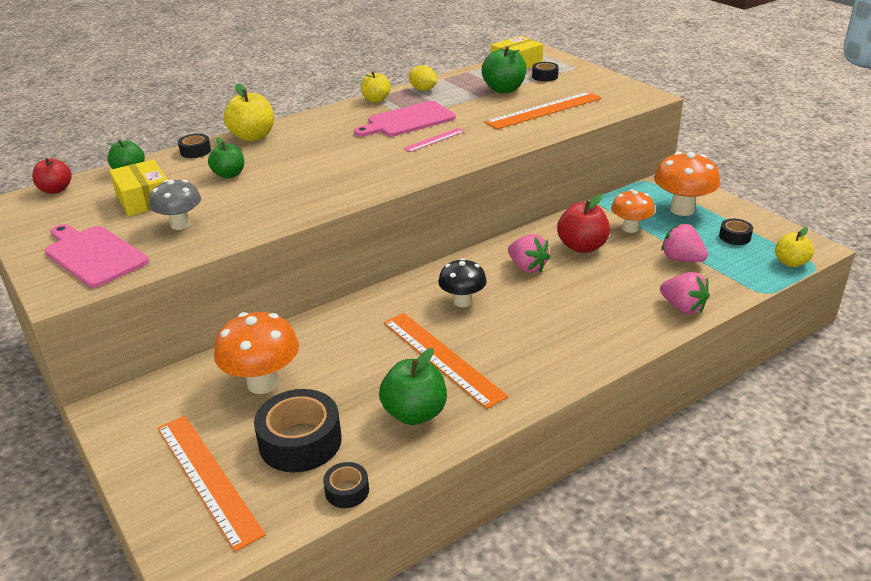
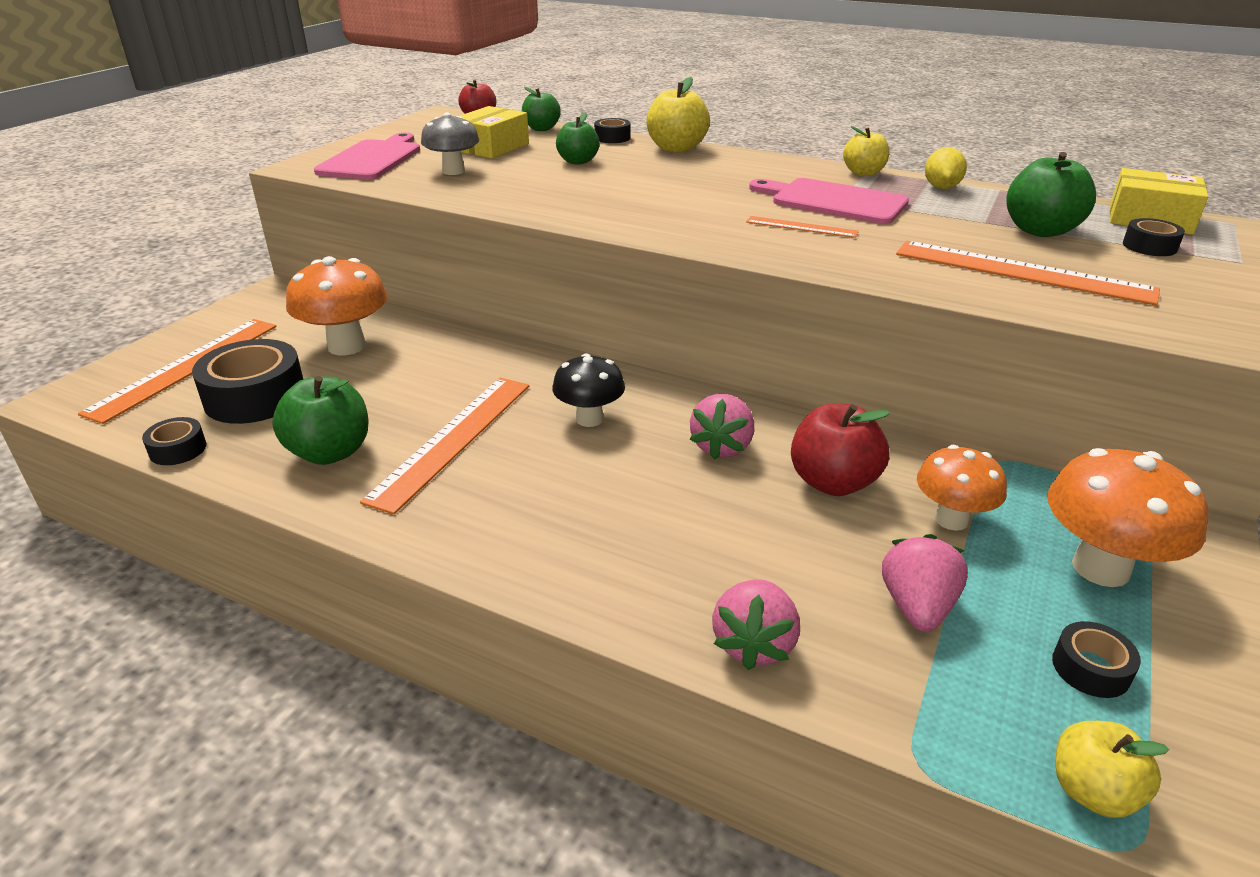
camera: 60 degrees right, 0 degrees up
(434, 140) = (801, 227): pink ruler -> orange ruler

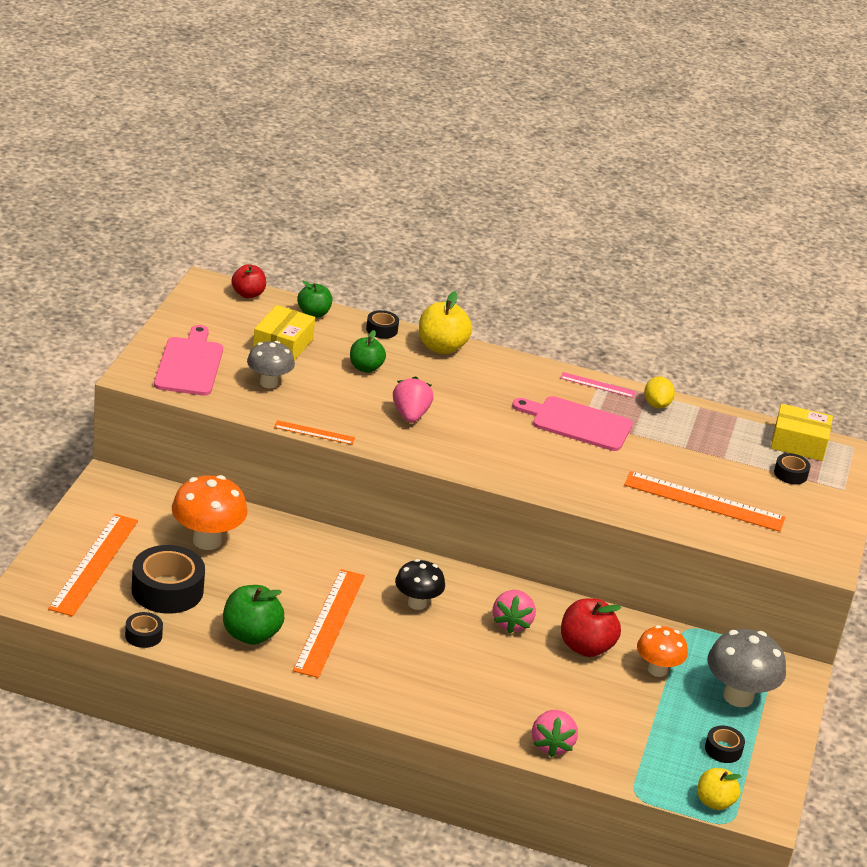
camera: 15 degrees left, 0 degrees up
(801, 227) = (557, 455): orange ruler -> orange ruler (314, 432)
(863, 173) = (597, 385): yellow apple -> pink ruler
(917, 607) = (636, 722): pink strawberry -> pink strawberry (410, 415)
(1040, 230) = (722, 457): green apple -> none
(1100, 568) = (738, 696): orange mushroom -> grey mushroom

